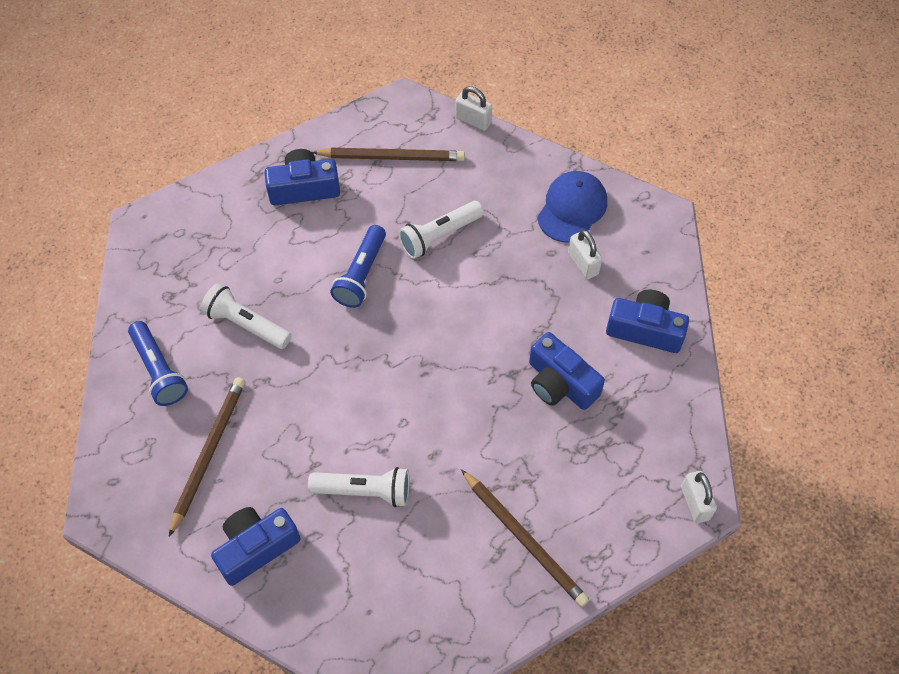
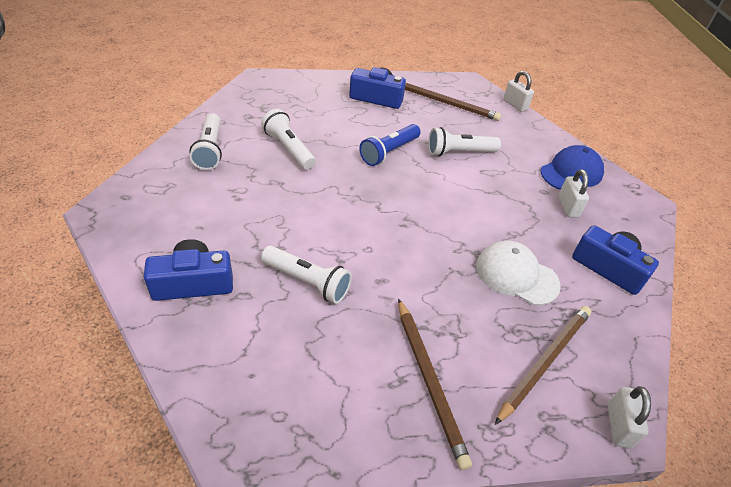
camera: 20 degrees right, 15 degrees down
(159, 370) = (210, 150): blue flashlight -> white flashlight
(208, 453) = (206, 208): brown pencil -> brown pencil (545, 361)
(560, 383) = (516, 275): blue camera -> white cap

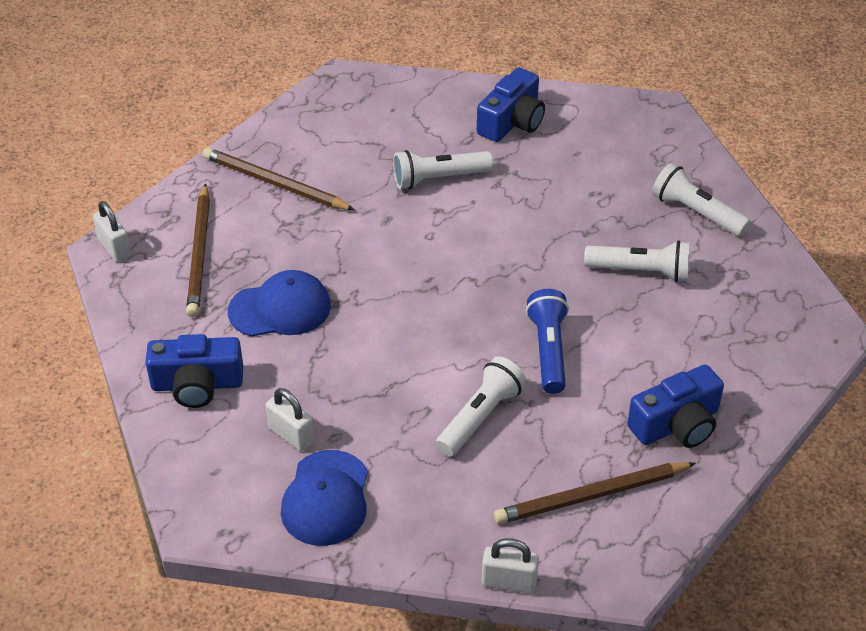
camera: 140 degrees right, 0 degrees up
(516, 275) = (280, 309): white cap -> blue cap

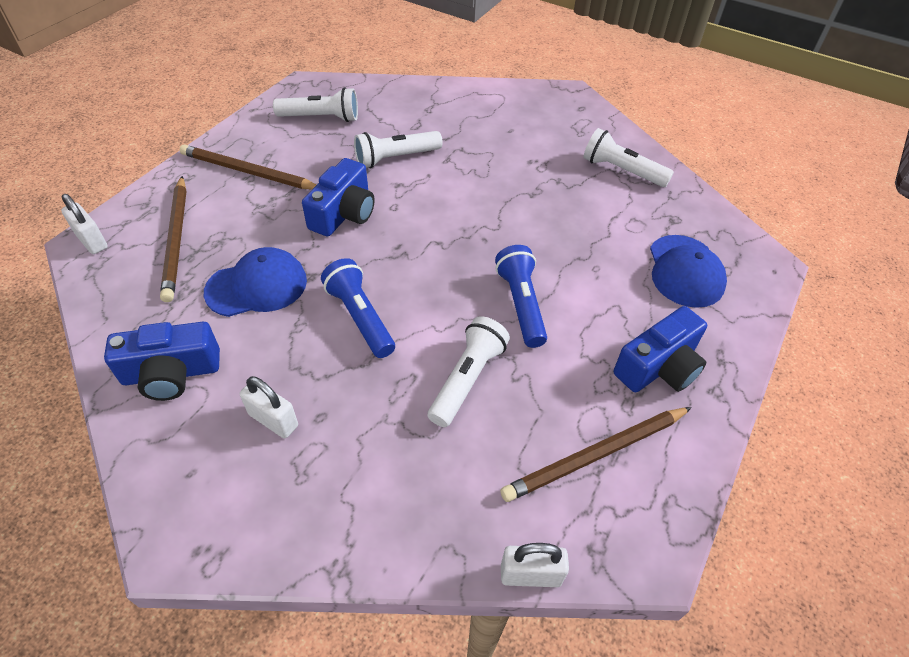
camera: 10 degrees left, 5 degrees up
(326, 498) = (315, 492): blue cap -> blue cap (685, 271)
(381, 349) = (360, 317): none -> blue flashlight
(512, 121) = (451, 109): blue camera -> blue camera (344, 213)
(640, 271) = (587, 224): white flashlight -> white flashlight (321, 118)

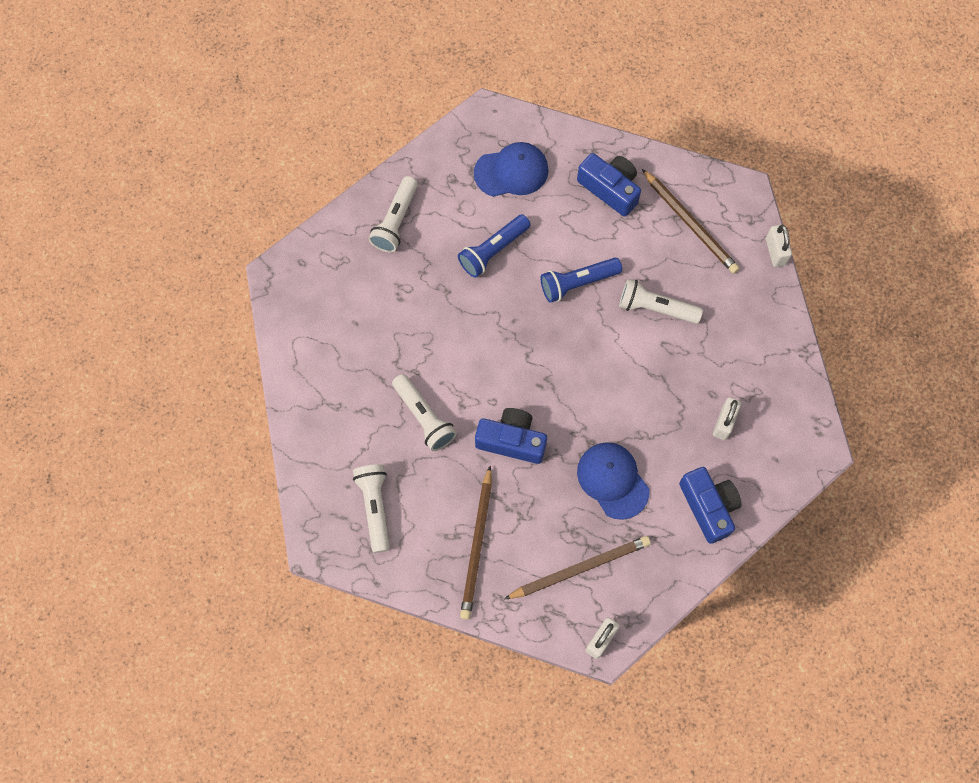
camera: 100 degrees left, 20 degrees up
(360, 317) = (622, 393): blue flashlight -> blue flashlight (493, 251)

